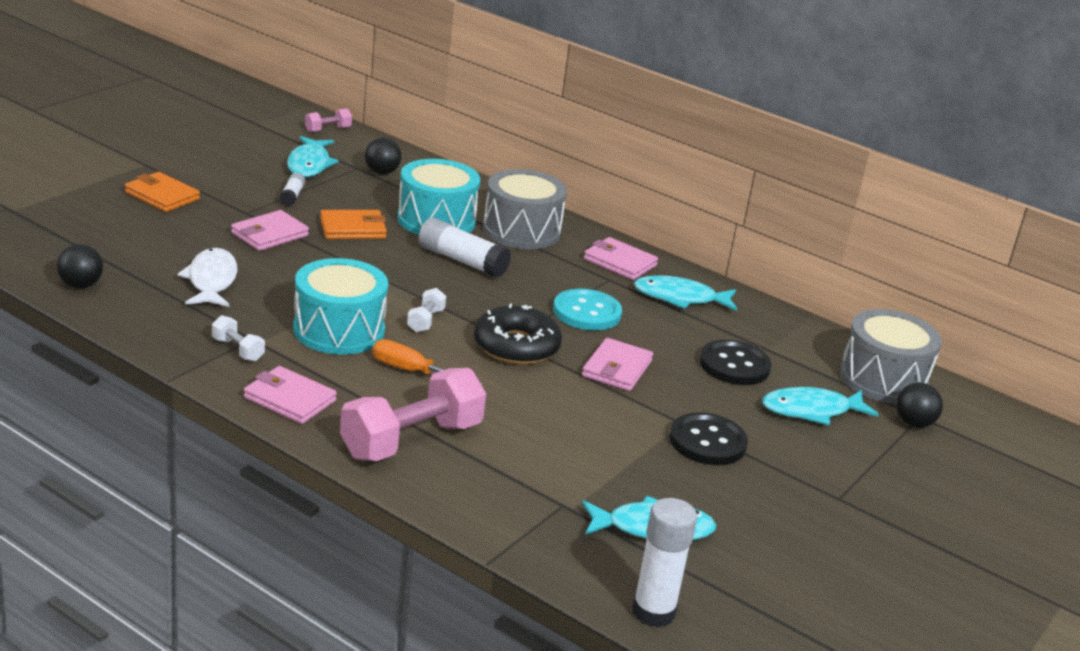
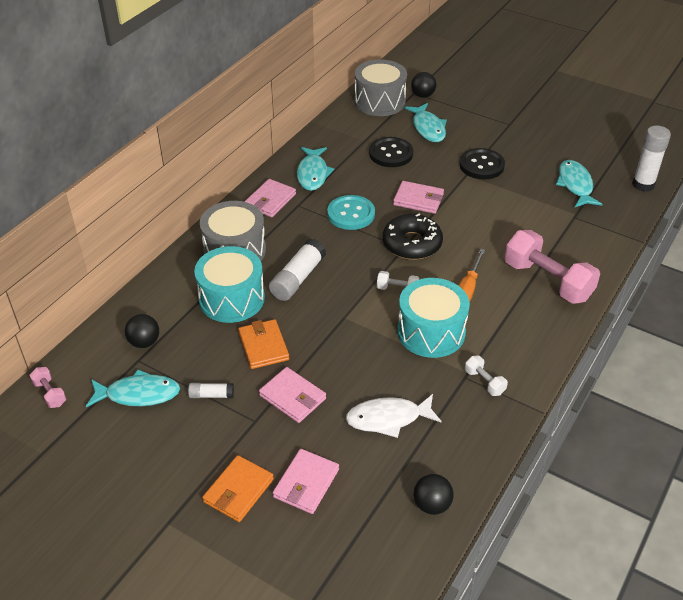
camera: 90 degrees left, 15 degrees up
(237, 350) = (484, 382): white dumbbell -> white dumbbell turned 75 degrees counterclockwise
(290, 399) = (533, 343): pink wallet -> pink wallet (306, 483)

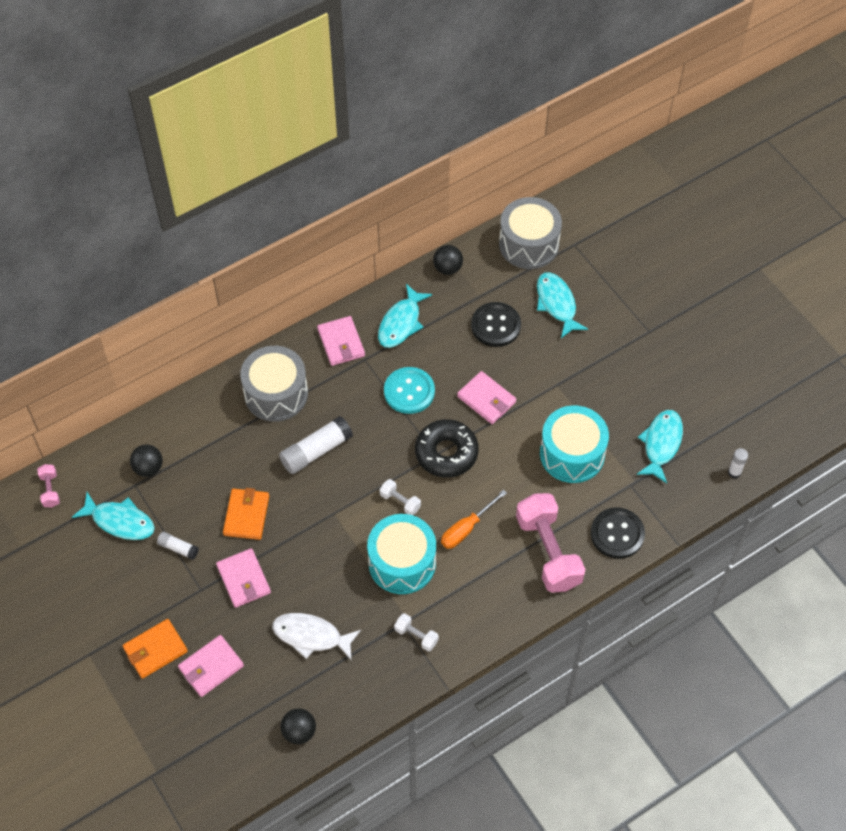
camera: 25 degrees right, 15 degrees up
(231, 299) = (245, 450): turquoise drum -> turquoise drum (572, 454)
(270, 200) = (341, 343): pink wallet -> pink wallet turned 75 degrees counterclockwise
(422, 95) = (581, 252): black ball -> black ball (447, 268)
(428, 128) = (557, 304): turquoise fish -> turquoise fish turned 150 degrees clockwise
(481, 165) = (580, 379): black button -> black button (617, 534)
(484, 382) = (416, 636): white dumbbell -> white dumbbell turned 45 degrees counterclockwise
(643, 185) = (734, 472): white glue stick -> white glue stick, size x0.54

